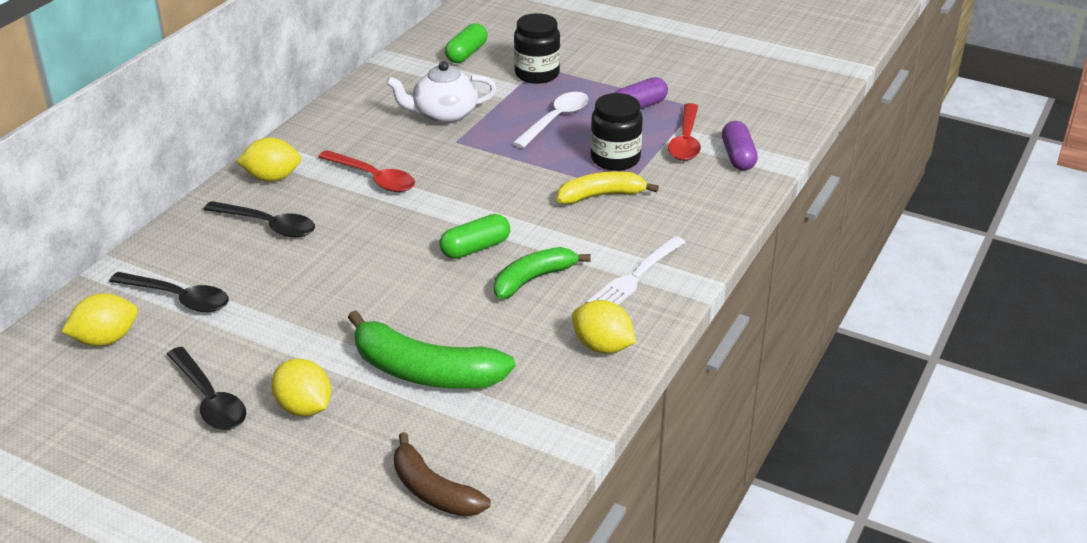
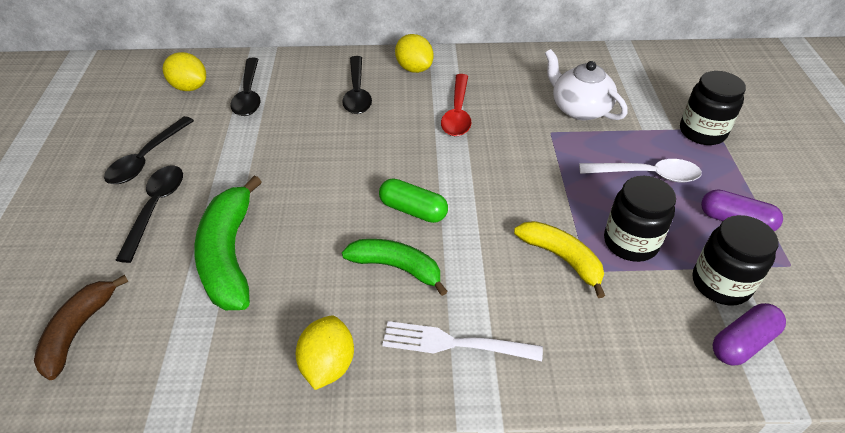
camera: 60 degrees right, 10 degrees up
(304, 408) = (155, 208): yellow lemon -> black spoon
(466, 54) = (679, 81): green capsule -> none
(685, 141) = (720, 283): red spoon -> black jar

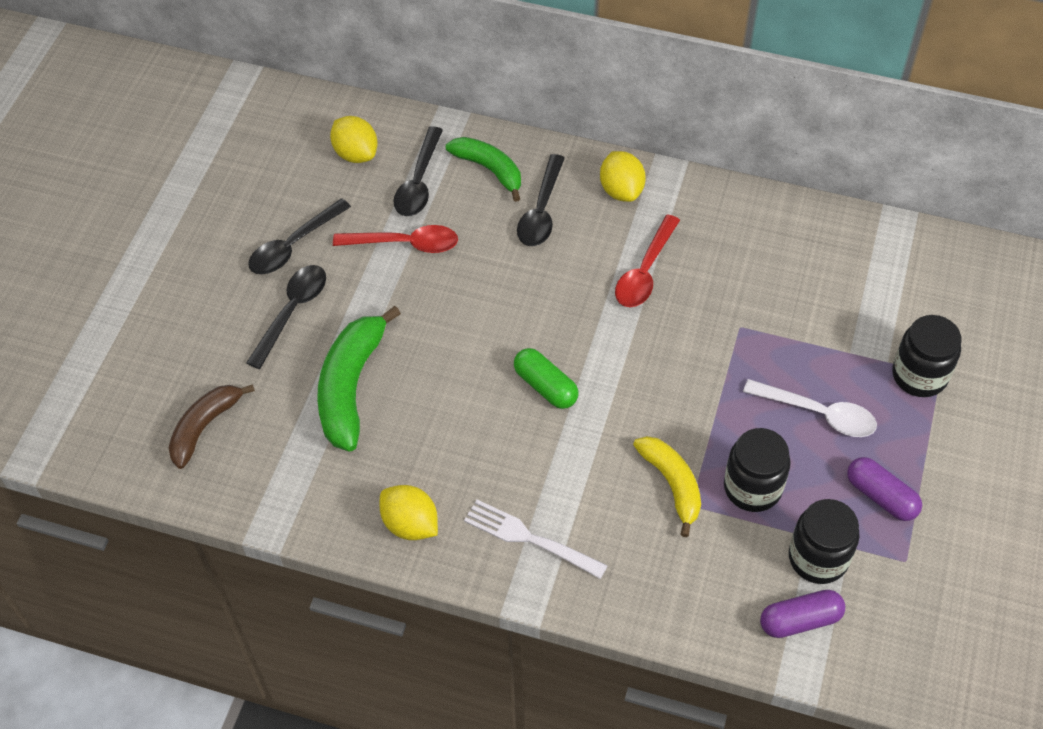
camera: 20 degrees right, 10 degrees up
(249, 136) = (405, 244): none -> red spoon
(328, 365) = (410, 524): yellow lemon -> yellow lemon turned 75 degrees counterclockwise
(396, 267) = (505, 446): green banana -> green banana (489, 169)
(579, 109) = (791, 303): white teapot -> none

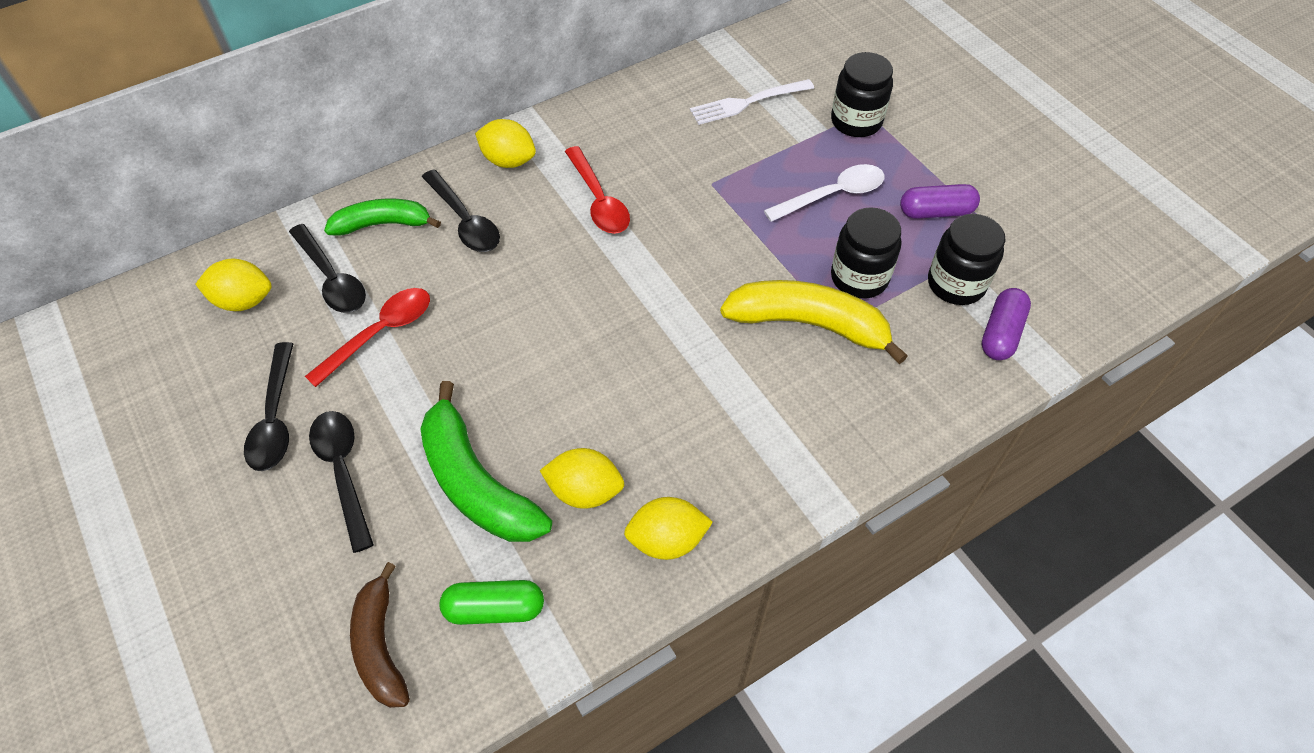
camera: 50 degrees left, 0 degrees up
(401, 450) = (584, 491): none -> yellow lemon
(529, 538) = (767, 458): white fork -> white fork (747, 102)
(545, 386) = (633, 339): green capsule -> green capsule (494, 608)
(672, 484) = (808, 324): yellow banana -> yellow banana, size x1.52

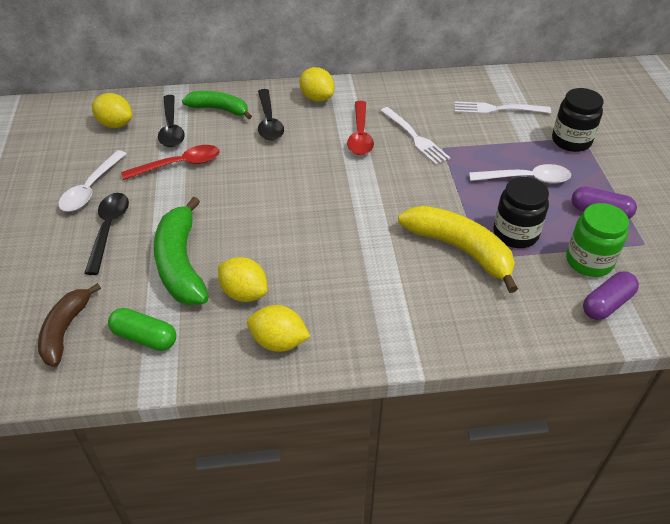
camera: 25 degrees right, 10 degrees down
(275, 418) = (91, 188): black spoon -> white spoon
(670, 180) = (415, 137): none -> white fork
(956, 284) = (589, 261): black jar -> green jar

